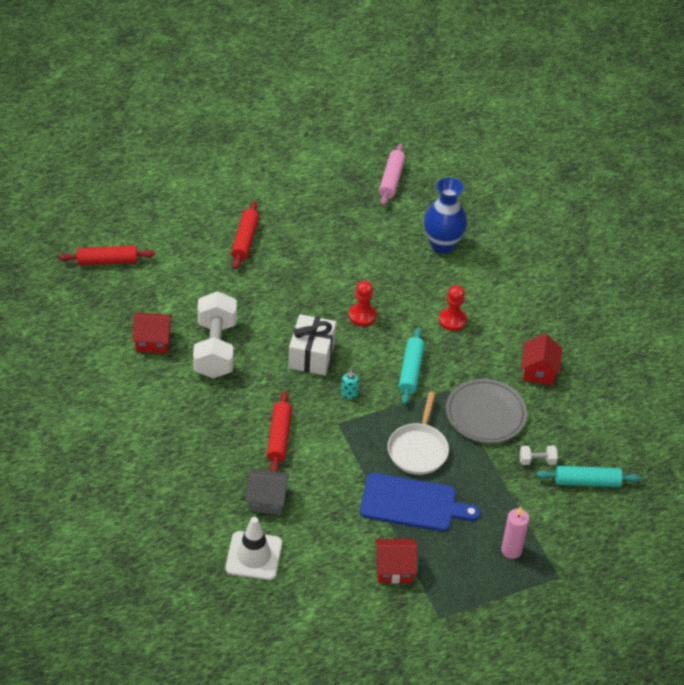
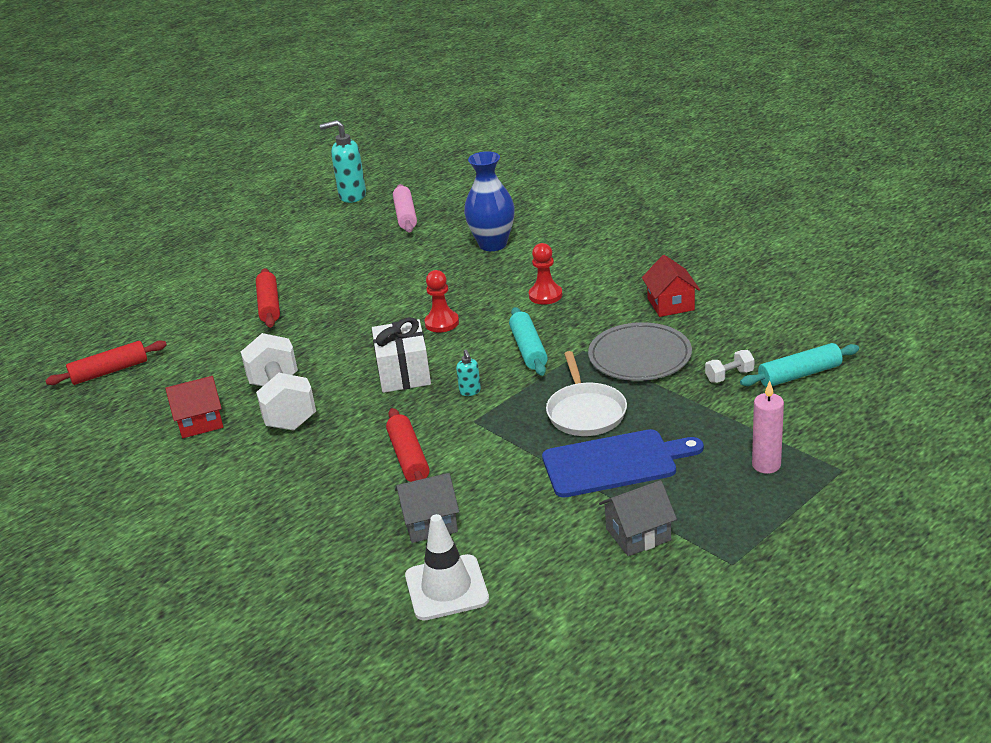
camera: 15 degrees left, 15 degrees down
(360, 136) = (352, 196): none -> turquoise soap dispenser
(394, 568) = (638, 534): red house -> grey house

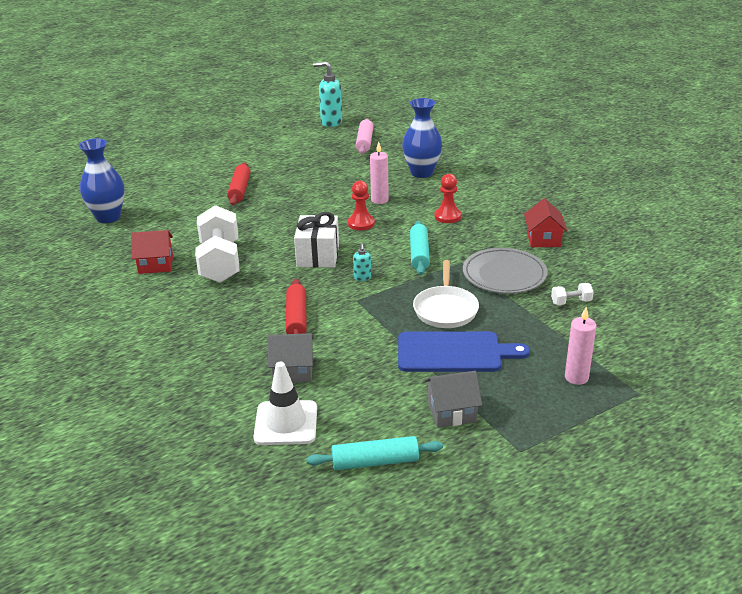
camera: 10 degrees right, 0 degrees up
(109, 371) = (108, 217): red rolling pin -> blue vase
(453, 288) = (379, 200): none -> pink candle
(799, 375) = (629, 311): turquoise rolling pin -> turquoise rolling pin (375, 462)

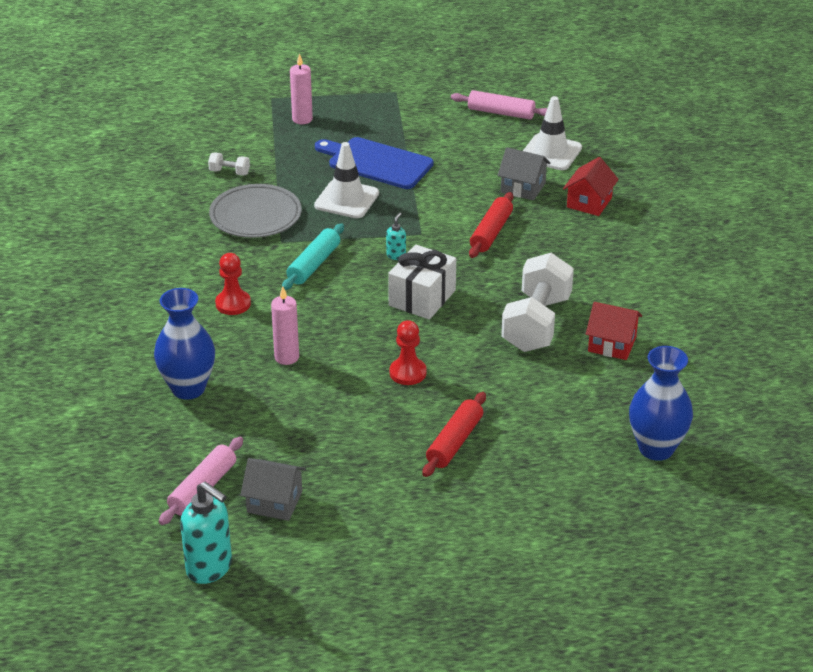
camera: 155 degrees left, 5 degrees up
(361, 223) = (340, 327): red pawn -> red pawn (408, 373)
(375, 462) = (501, 113): turquoise rolling pin -> pink rolling pin
(445, 309) = (346, 199): white pan -> white traffic cone
(452, 412) = (420, 125): grey house -> grey house (274, 502)
(543, 239) = (168, 241): red house -> red house (589, 202)

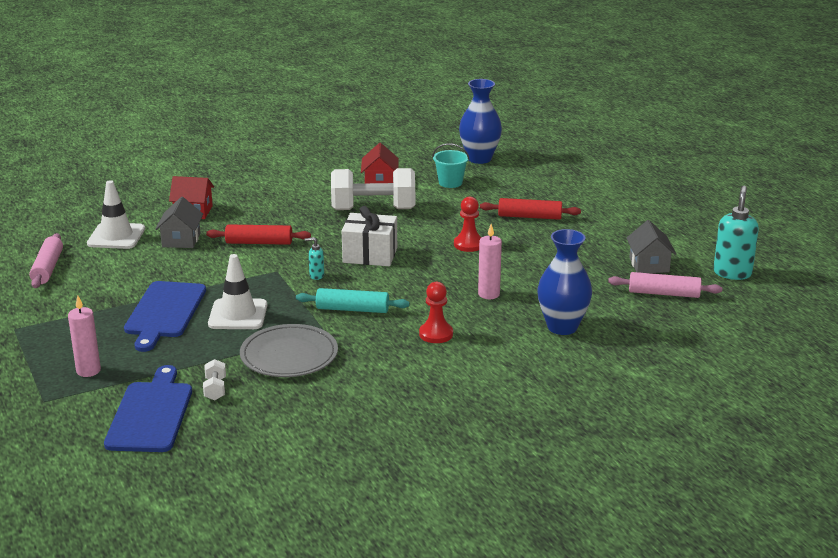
camera: 110 degrees left, 10 degrees down
(216, 140) = (150, 414): none -> blue cutting board
(587, 402) = (450, 183): none -> turquoise bucket

